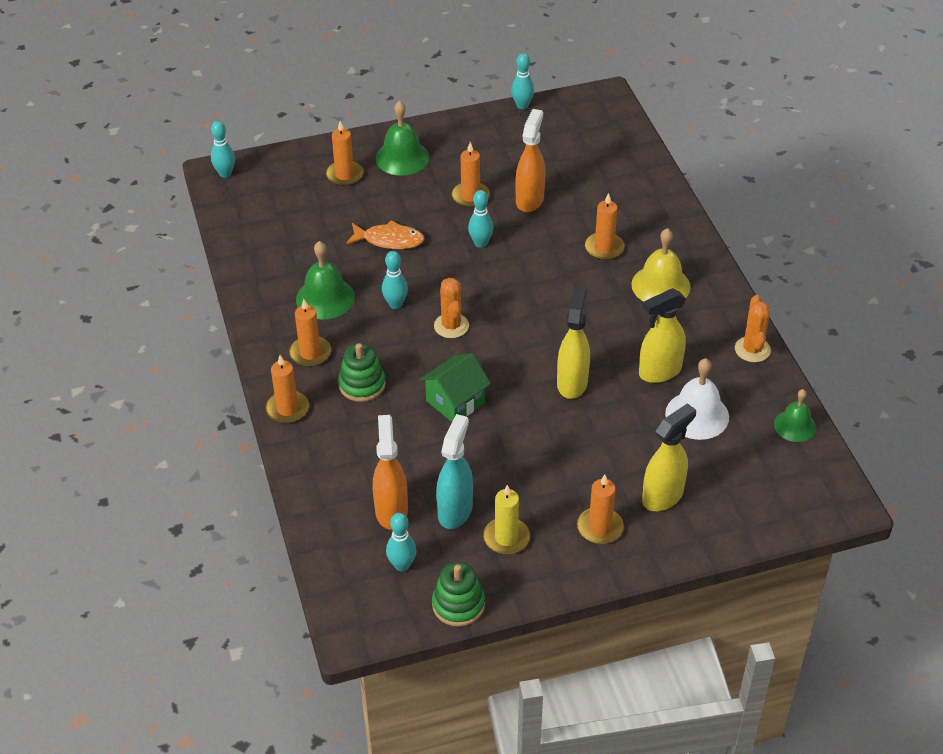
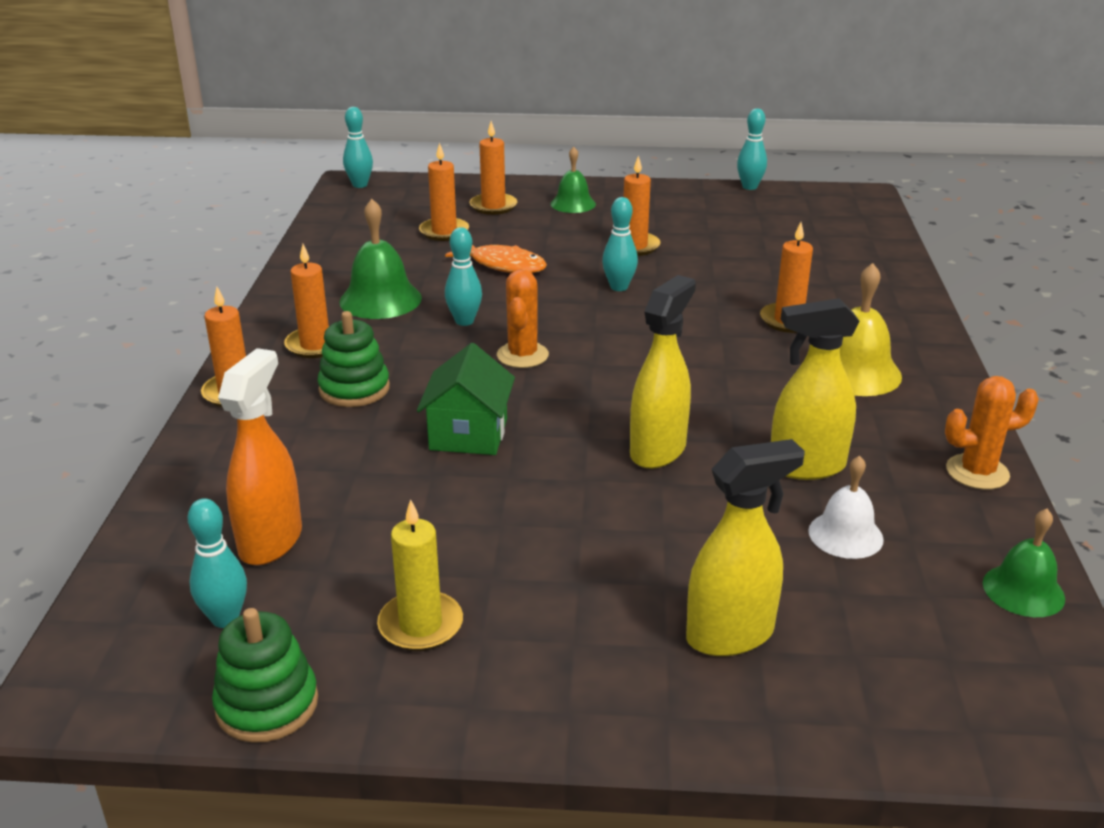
camera: 20 degrees right, 15 degrees down
(402, 158) = (573, 204): green bell -> green bell, size x0.65
(455, 401) = (468, 434): green house -> green house turned 60 degrees counterclockwise
(455, 510) = (367, 565): turquoise spray bottle -> none
(530, 199) = (710, 261): orange spray bottle -> none
(600, 527) = (590, 653): orange candle -> orange candle (444, 232)
(697, 415) = (845, 535): white bell -> white bell, size x0.65
(752, 349) = (977, 472): orange cactus -> orange cactus turned 60 degrees clockwise

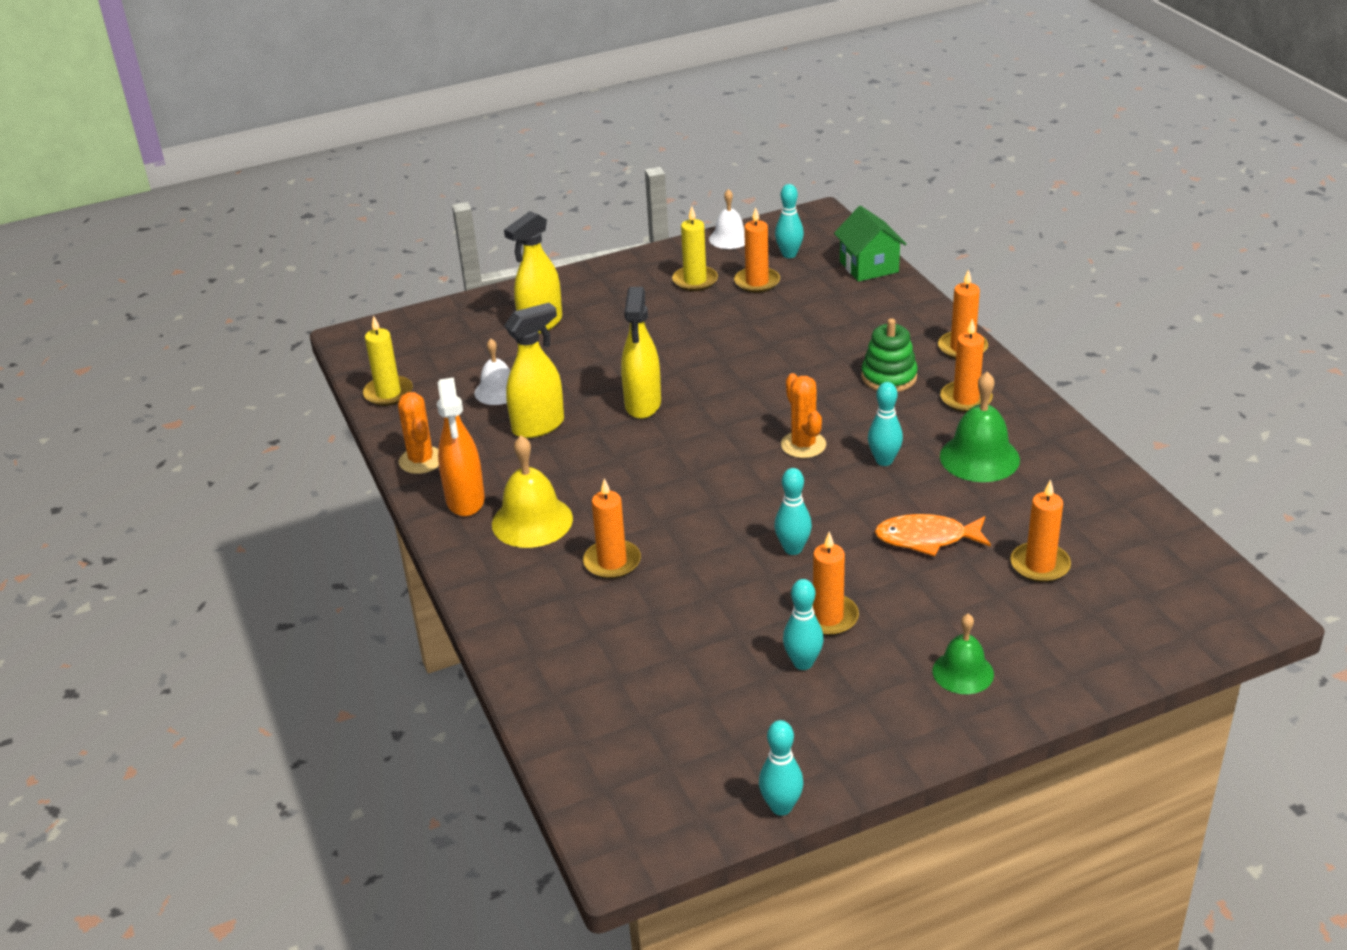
camera: 155 degrees right, 5 degrees up
(267, 704) = (729, 238): green stacking toy -> white bell
(271, 541) = (813, 286): orange spray bottle -> orange spray bottle (465, 500)
(360, 185) = (1237, 611): turquoise bowling pin -> turquoise bowling pin (803, 663)
(468, 434) = (775, 374): green house -> green house (869, 267)
(493, 206) = (1043, 630): orange candle -> orange candle (757, 282)
(977, 472) = (421, 460): orange cactus -> orange cactus turned 75 degrees counterclockwise
(1023, 590) = (388, 393): green bell -> yellow candle

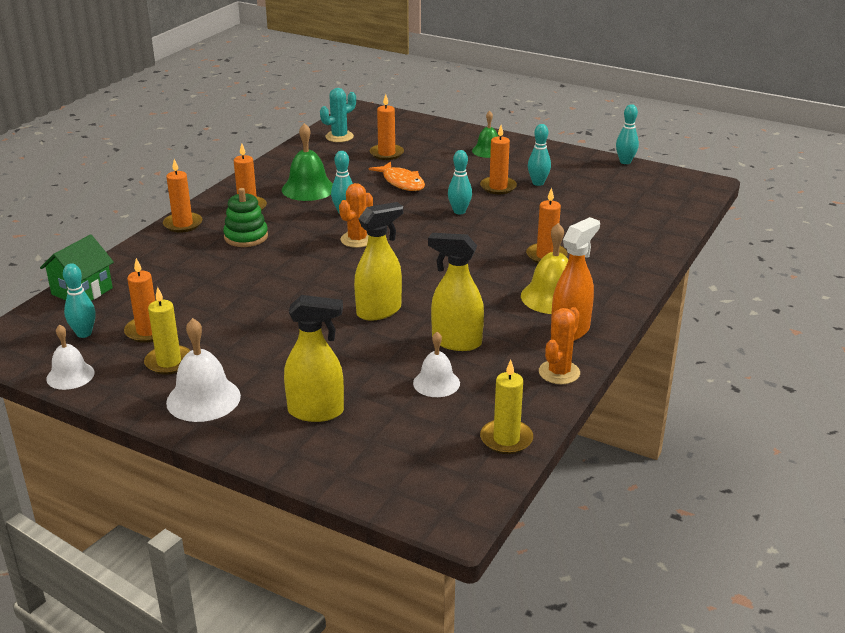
camera: 130 degrees left, 5 degrees down
(623, 283) = (203, 399): none -> white bell
(1145, 546) = (339, 137): none -> turquoise cactus

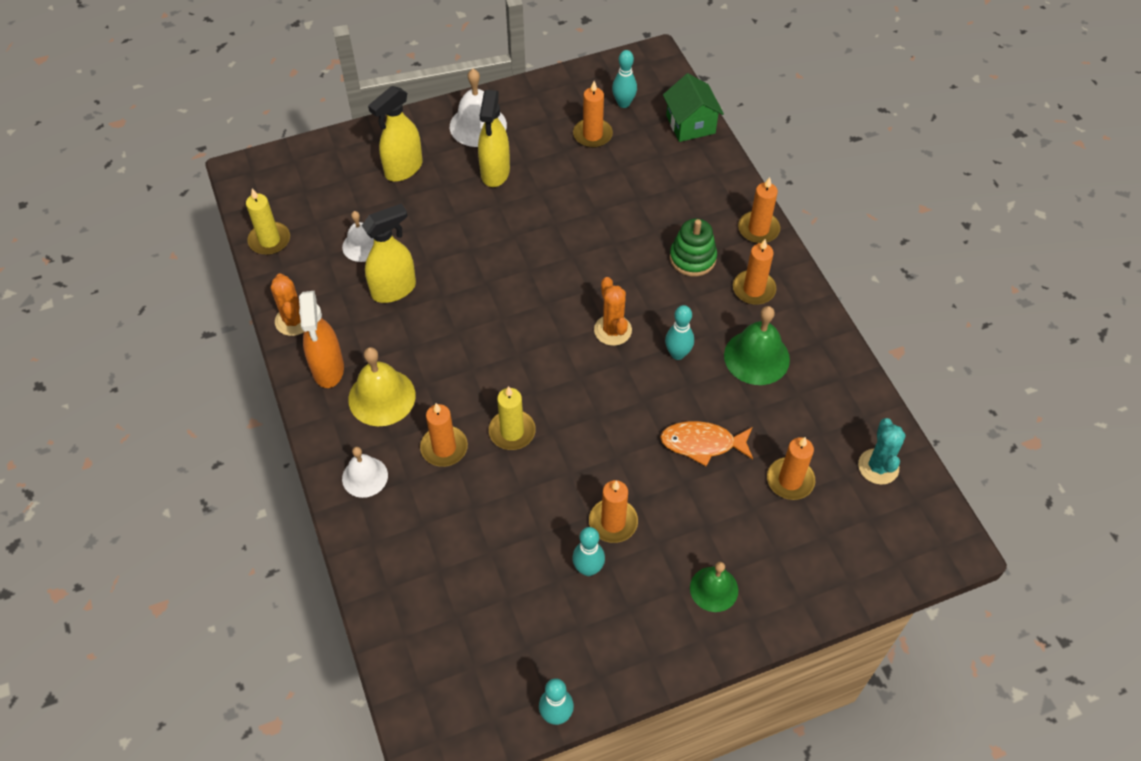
camera: 130 degrees right, 25 degrees up
(70, 375) = (574, 79): white bell -> white bell (365, 477)
(169, 362) = (539, 128): yellow candle -> yellow candle (512, 432)
(379, 311) = (483, 272): yellow spray bottle -> yellow spray bottle (495, 172)
(459, 211) = (592, 446): turquoise bowling pin -> none

